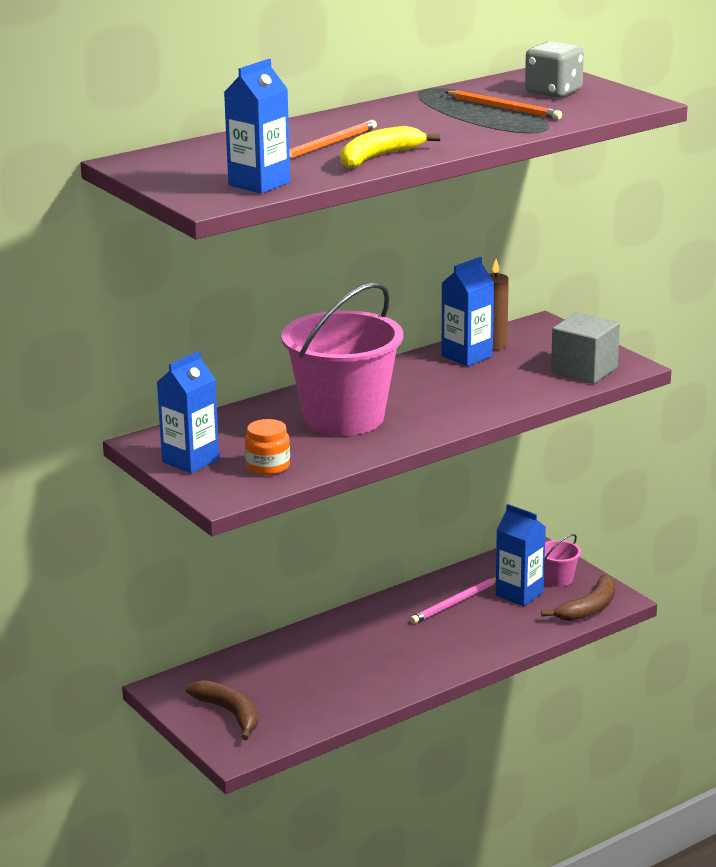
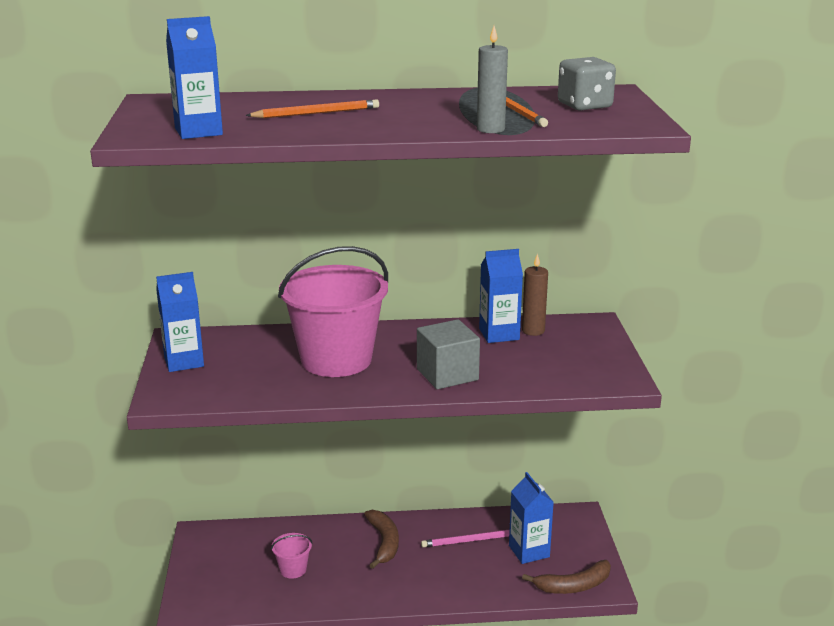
camera: 30 degrees right, 0 degrees up
(230, 713) = (218, 573): brown banana -> brown banana (384, 543)
(268, 466) = (227, 383): orange jar -> none
(378, 157) = (331, 129): yellow banana -> none
(518, 130) = (490, 129): none -> grey candle
(558, 579) = (573, 549): pink bucket -> pink bucket (293, 569)
(584, 370) = (580, 374): grey cube -> grey cube (447, 374)

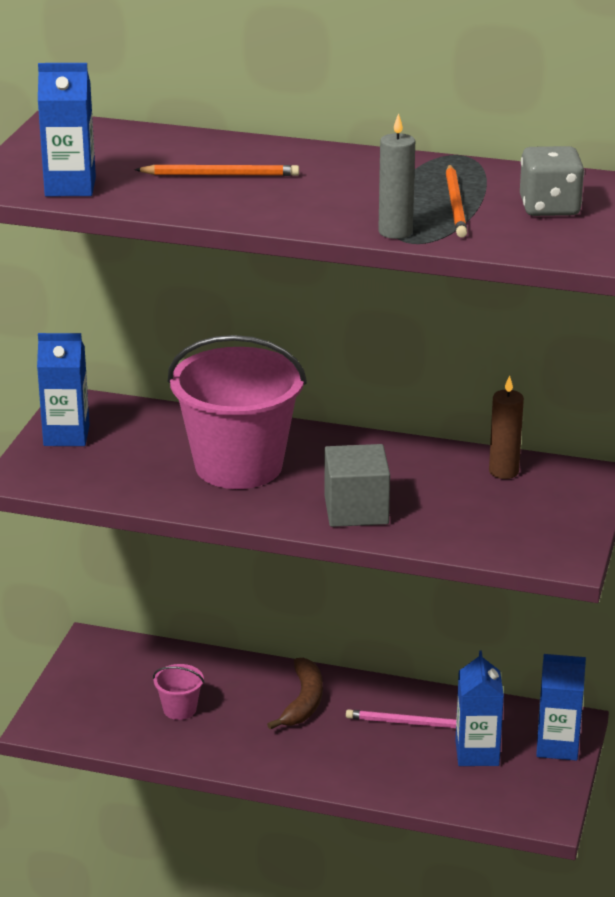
camera: 20 degrees right, 5 degrees up
(499, 334) = (457, 468): blue carton -> blue carton (557, 746)
(573, 586) = (507, 807): brown banana -> none

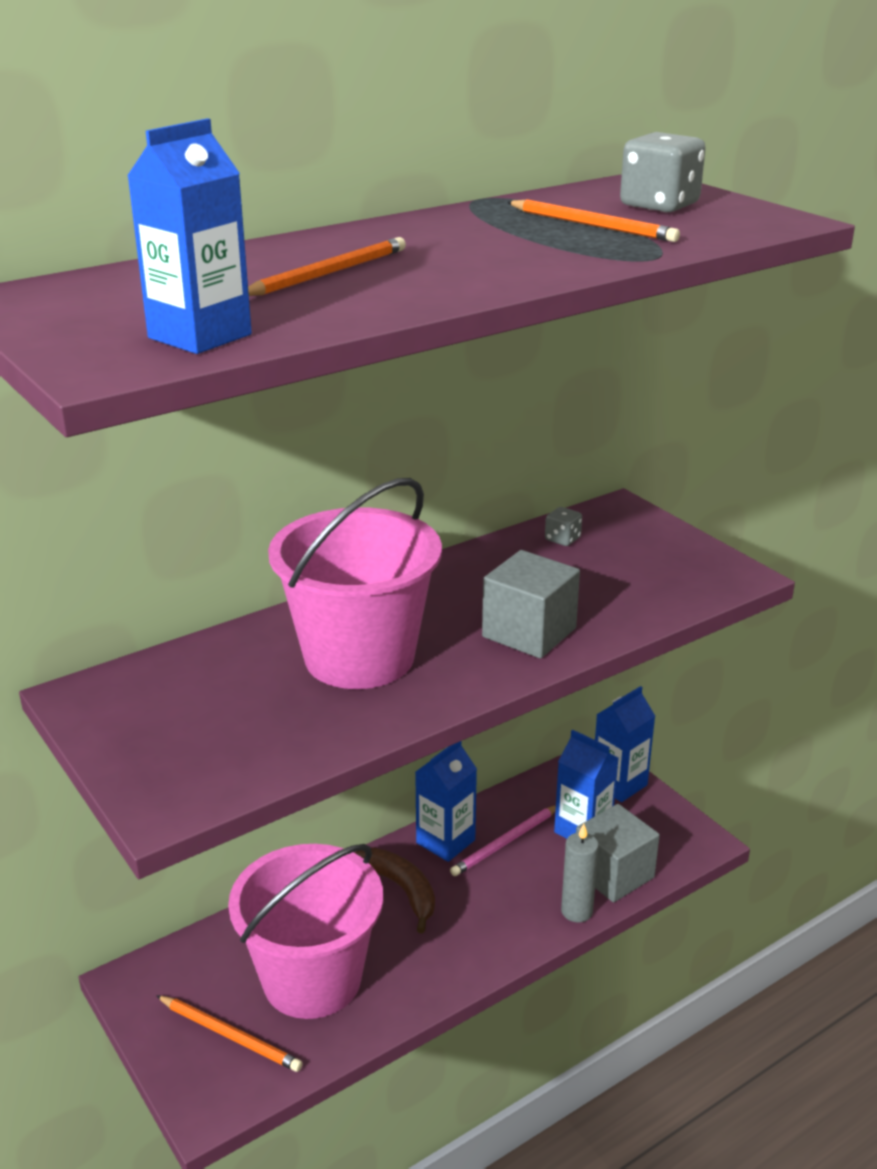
camera: 50 degrees left, 0 degrees up
(66, 435) = (132, 732): blue carton -> blue carton (445, 841)
(99, 703) = (230, 1035): none -> orange pencil
(179, 709) = (312, 979): pink bucket -> pink bucket, size x2.44
(395, 232) = (617, 256): grey candle -> grey candle (576, 911)
(449, 790) = (613, 874): none -> grey cube
(503, 471) = (562, 539): brown candle -> grey dice

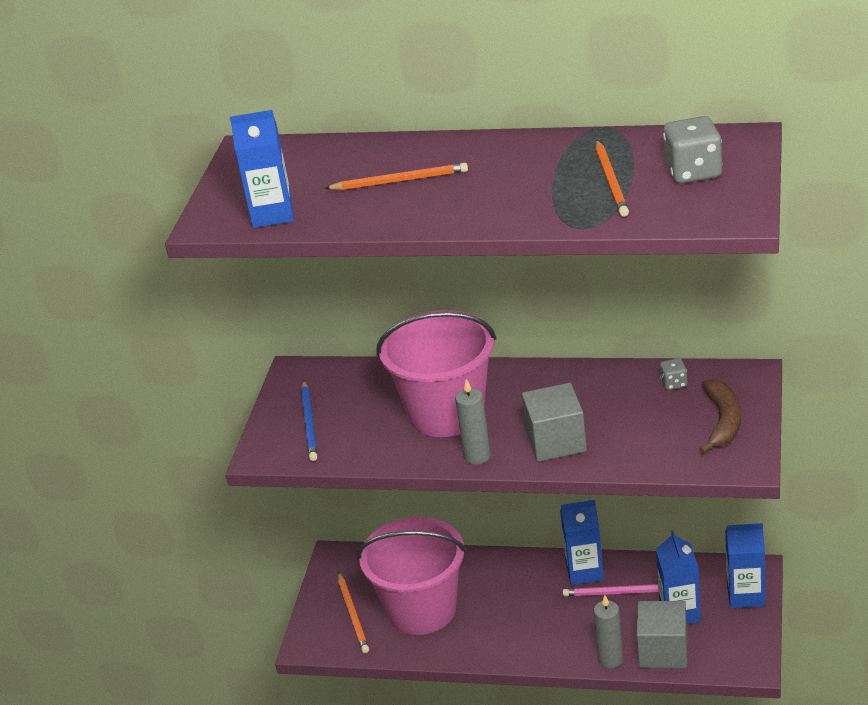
camera: 50 degrees right, 5 degrees up
(186, 742) = (309, 423): none -> blue pencil
(401, 889) = (524, 586): brown banana -> brown banana (723, 422)
(464, 683) = (477, 456): none -> grey candle

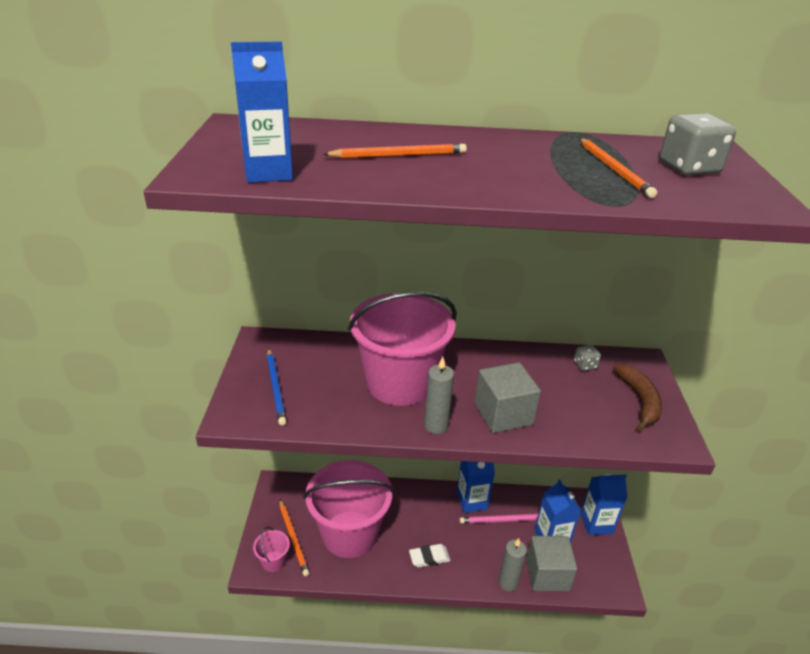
camera: 15 degrees left, 0 degrees up
(328, 638) = (273, 561): none -> pink bucket
(517, 634) = (429, 557): none -> white eraser

